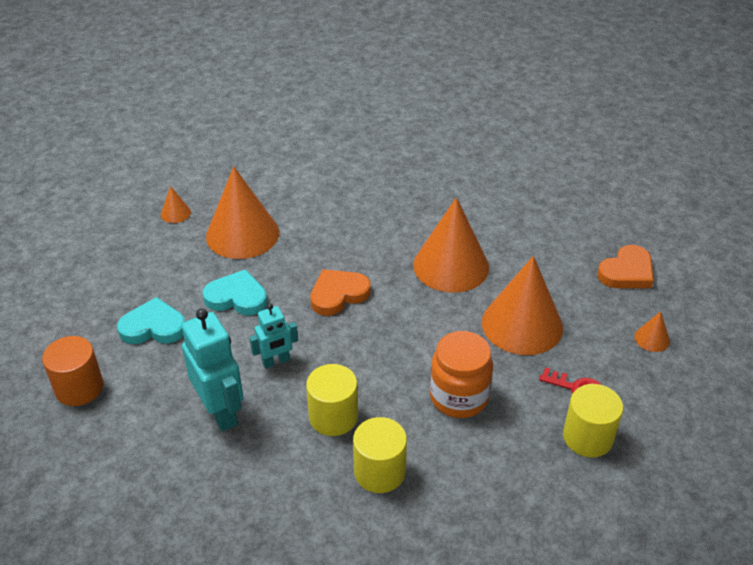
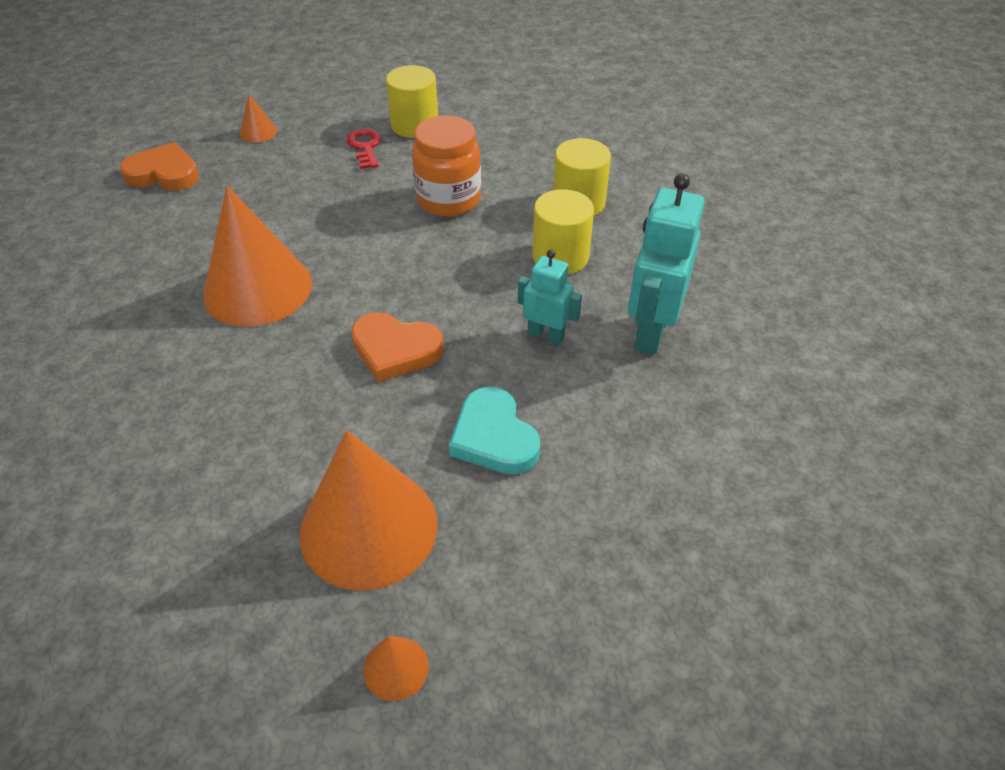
camera: 130 degrees left, 5 degrees up
(79, 388) = (779, 471): orange cylinder -> none
(153, 327) = (627, 481): turquoise heart -> none
(522, 324) = (311, 203): orange cone -> none

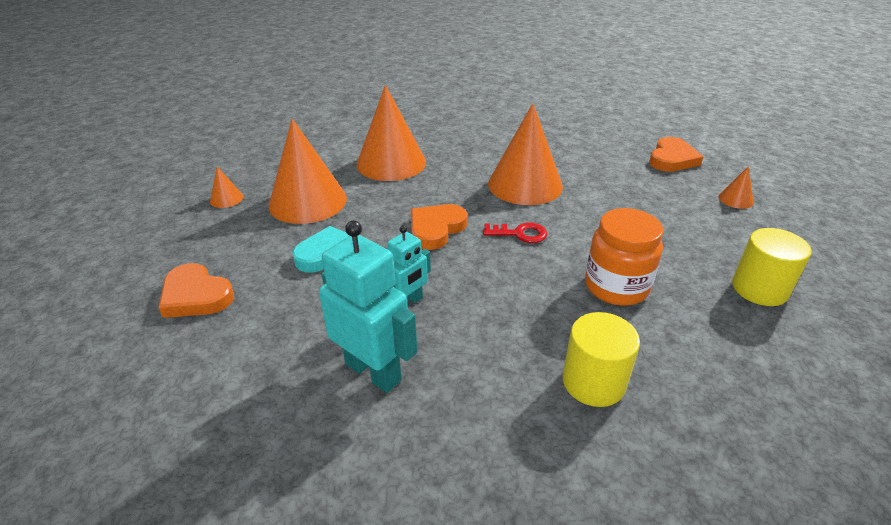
camera: 110 degrees right, 10 degrees down
(212, 459) = (391, 163): none -> orange cone
(365, 147) = (713, 251): red key -> red key (520, 234)
(560, 257) = (505, 340): yellow cylinder -> none
(643, 549) = (196, 296): none -> orange heart

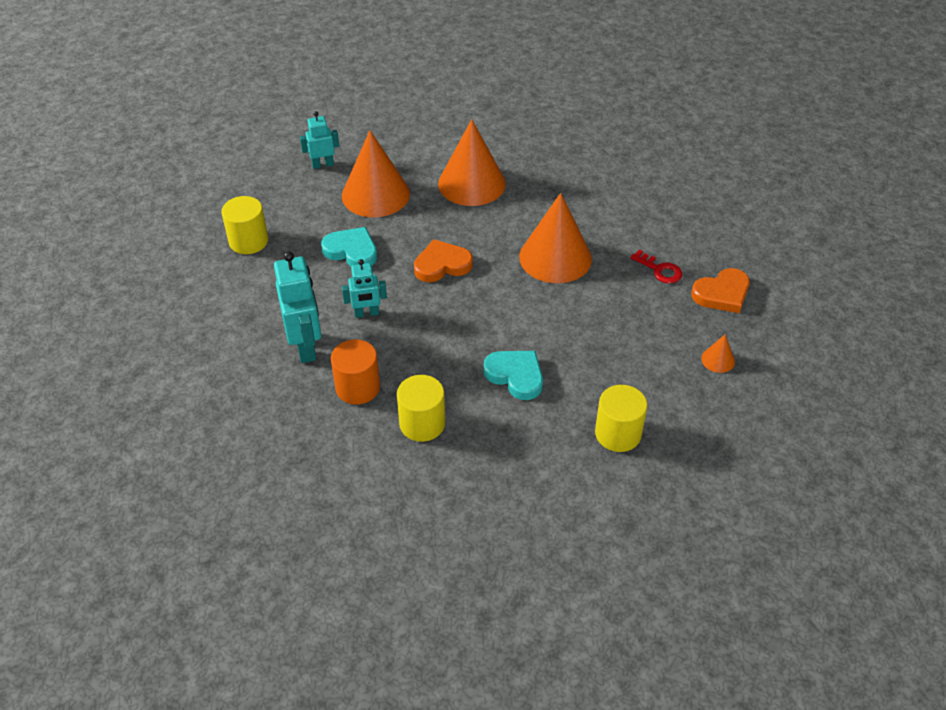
camera: 35 degrees right, 10 degrees up
(196, 296) = (248, 241): orange heart -> yellow cylinder
(226, 199) = (323, 165): orange cone -> turquoise robot
(482, 383) = (357, 387): none -> orange cylinder
(520, 234) = (498, 300): red key -> red key (660, 270)
(616, 287) = (515, 376): orange jar -> turquoise heart

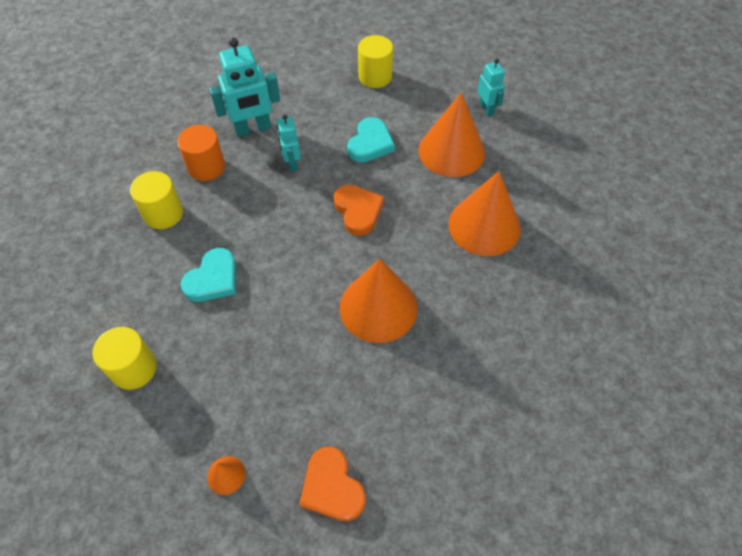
camera: 85 degrees right, 10 degrees up
(660, 270) = (368, 415): red key -> none

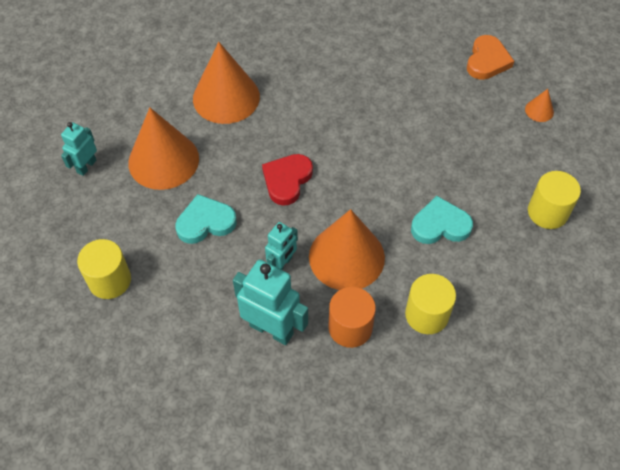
camera: 130 degrees left, 0 degrees up
(358, 211) = (287, 180): orange heart -> red heart
(378, 307) = (356, 113): orange cone -> orange cone (346, 257)

